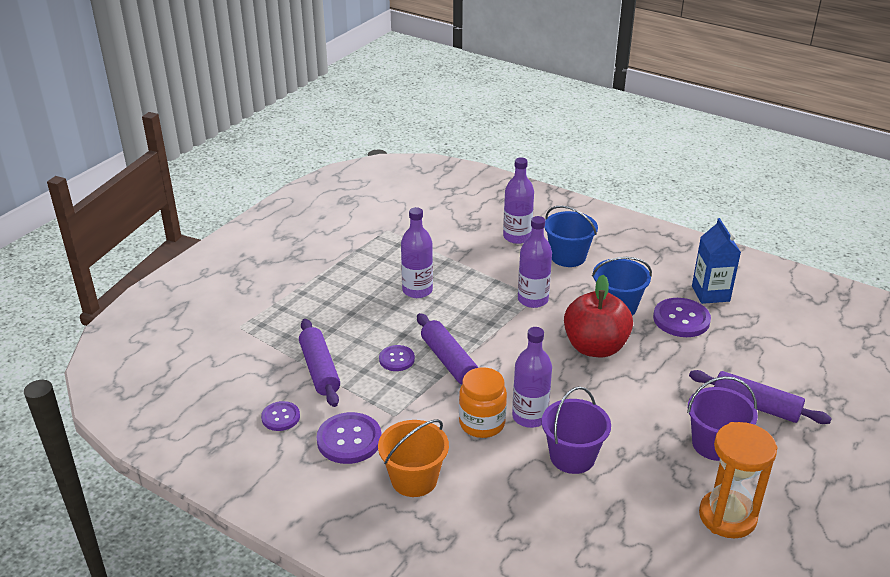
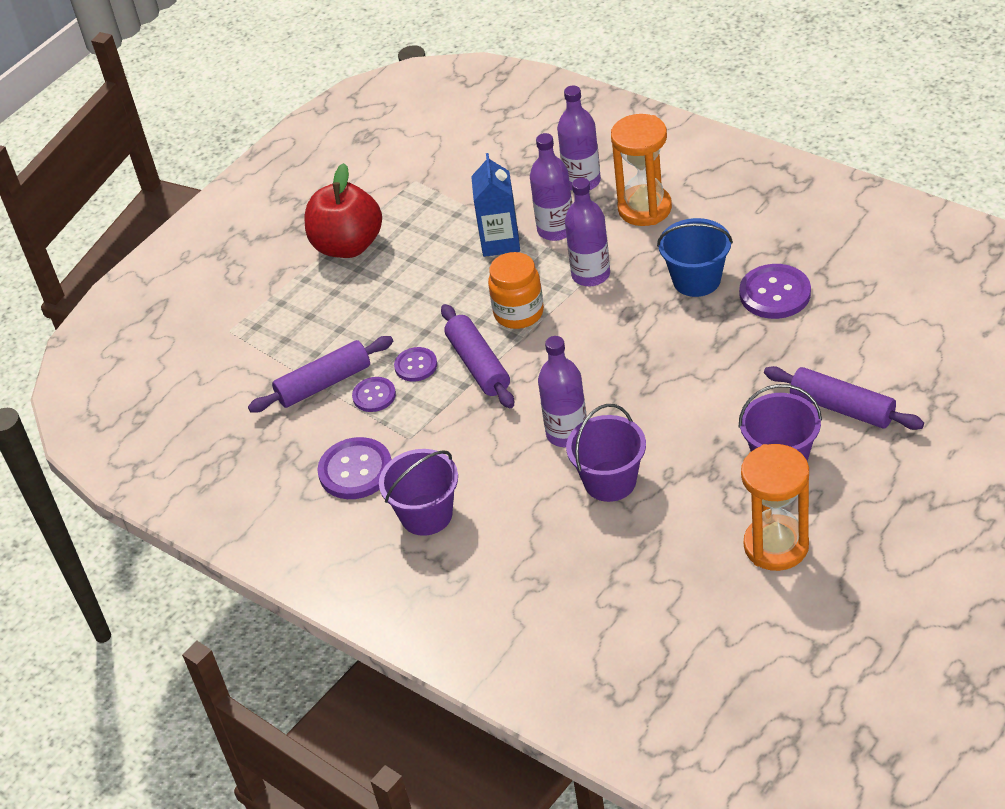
camera: 10 degrees right, 10 degrees up
(280, 417) = (278, 446): purple button -> purple button (374, 396)
(319, 370) = (324, 383): purple rolling pin -> purple rolling pin turned 75 degrees clockwise
(414, 479) = (426, 515): orange bucket -> purple bucket
(417, 290) = (447, 269): purple bottle -> purple bottle (556, 230)
(482, 423) = (510, 444): orange jar -> orange jar (519, 313)
(568, 257) = (644, 208): blue bucket -> orange hourglass
(595, 347) = (659, 338): red apple -> red apple (348, 246)
(710, 293) = (820, 254): blue carton -> blue carton (500, 242)

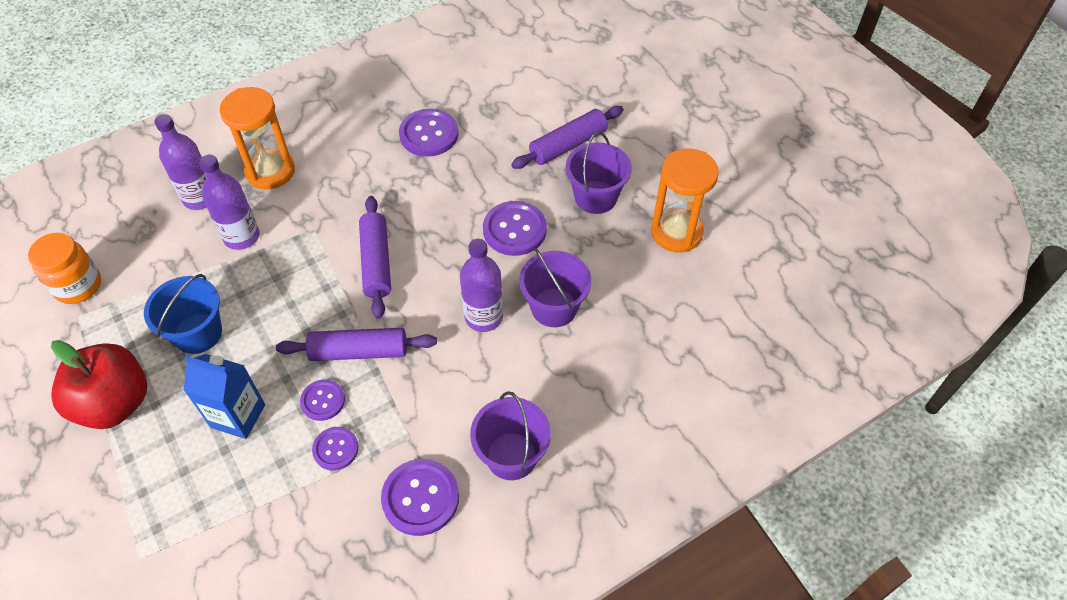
camera: 75 degrees left, 10 degrees up
(324, 383) = (287, 489): purple rolling pin -> purple rolling pin (376, 262)
(500, 242) = (221, 281): blue carton -> blue carton (238, 416)
(519, 313) = (320, 299): orange jar -> orange jar (78, 286)
(591, 275) = (316, 234): purple bottle -> none
(690, 412) = (514, 230): none -> purple button
(696, 280) = (377, 171): blue bucket -> blue bucket (198, 333)

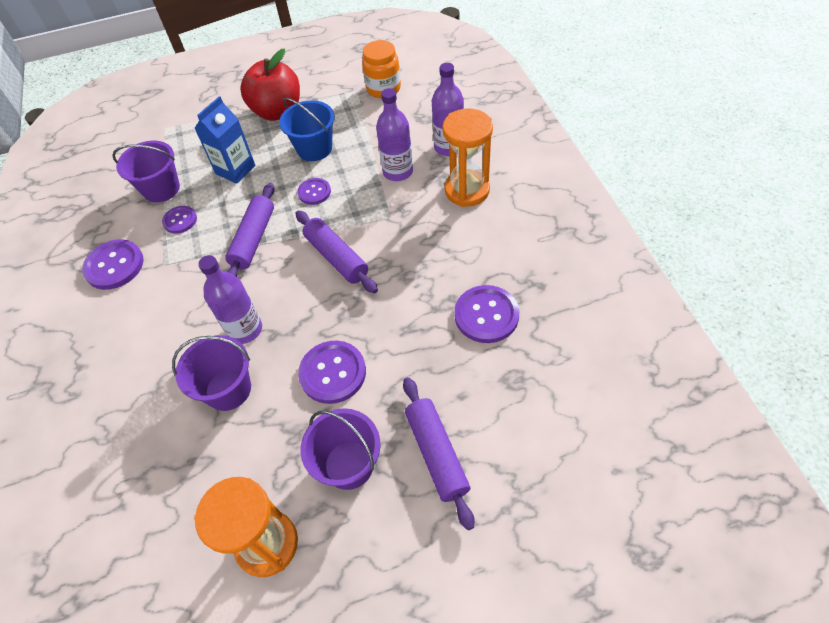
camera: 110 degrees right, 0 degrees up
(323, 401) = (222, 215): purple button -> purple button (314, 192)
(376, 262) = (337, 257): purple rolling pin -> purple rolling pin turned 45 degrees clockwise
(511, 456) = (110, 328): purple bucket -> purple bucket (161, 189)

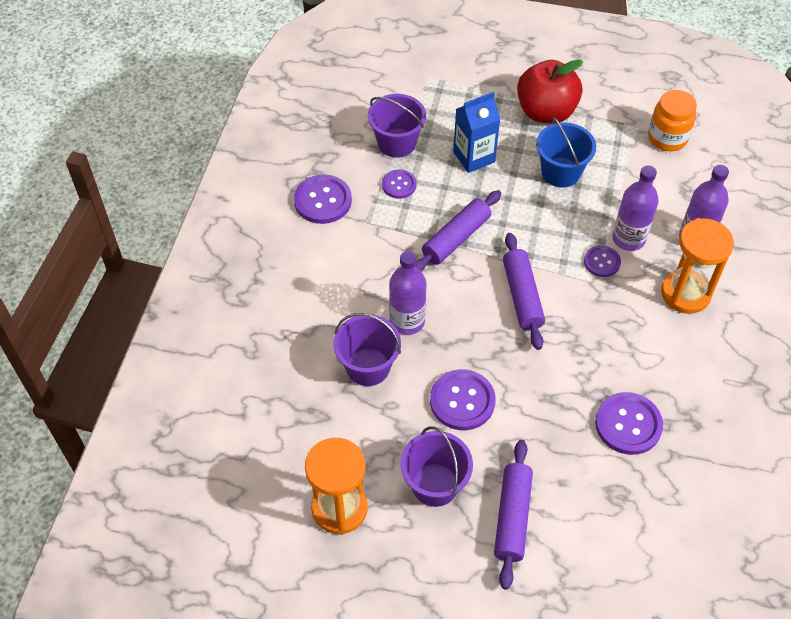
camera: 25 degrees right, 0 degrees up
(314, 192) = (536, 219): purple button -> purple button (602, 262)

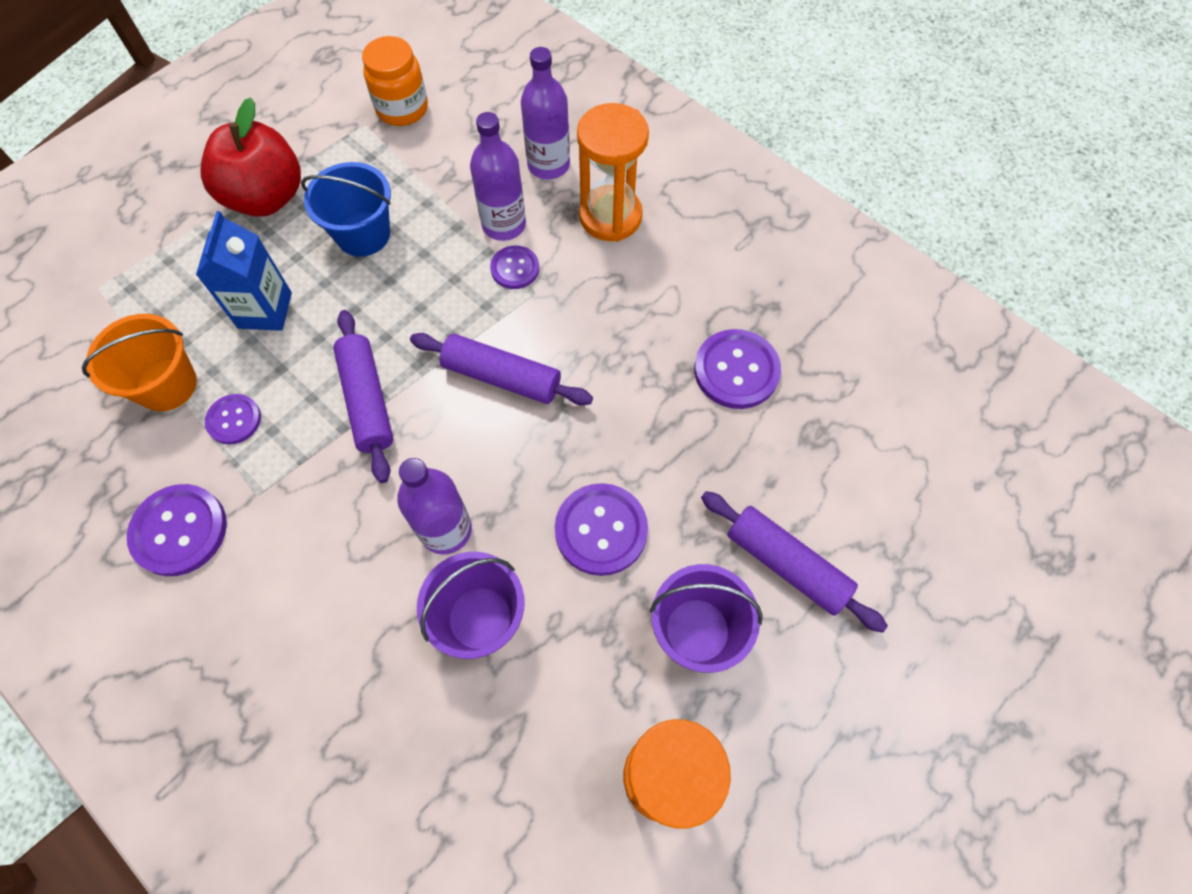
camera: 60 degrees left, 10 degrees up
(396, 143) = (167, 385): purple bucket -> orange bucket

